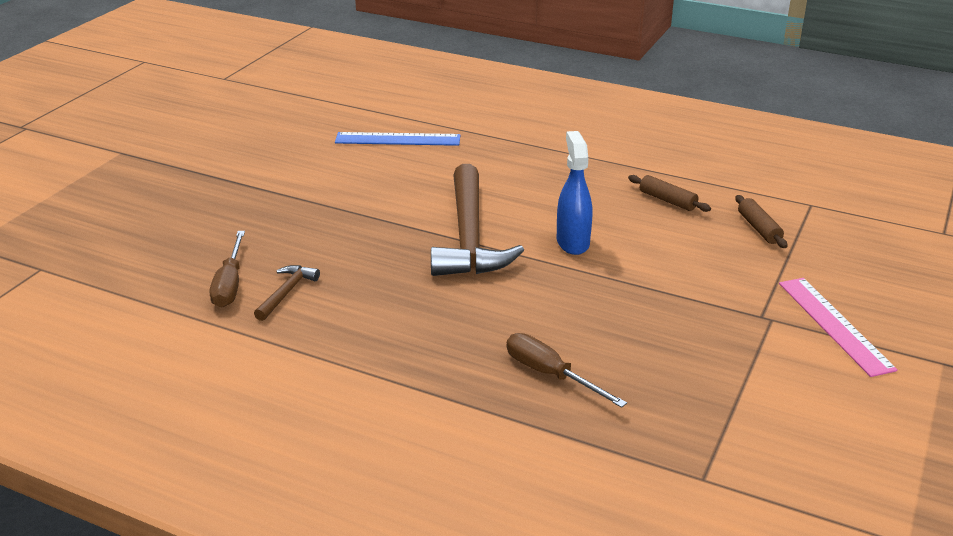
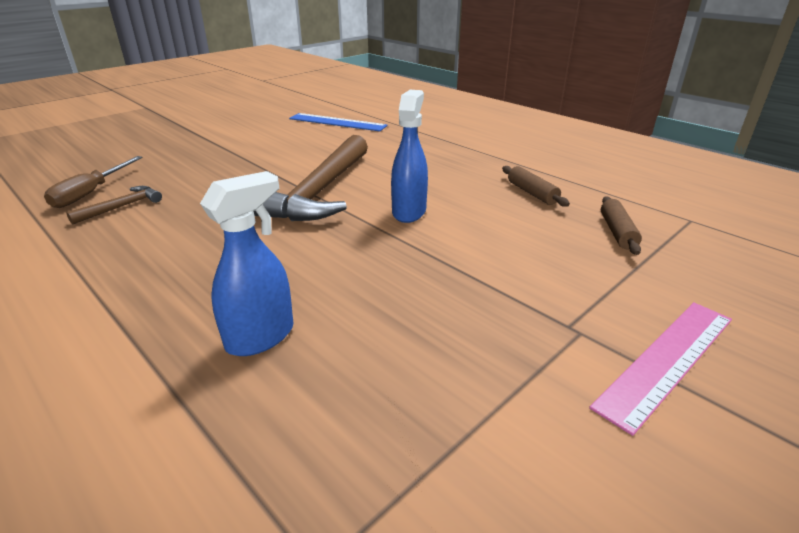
camera: 20 degrees right, 0 degrees up
(550, 374) = (261, 337): brown screwdriver -> blue spray bottle
(834, 325) = (666, 360): pink ruler -> pink ruler turned 45 degrees clockwise

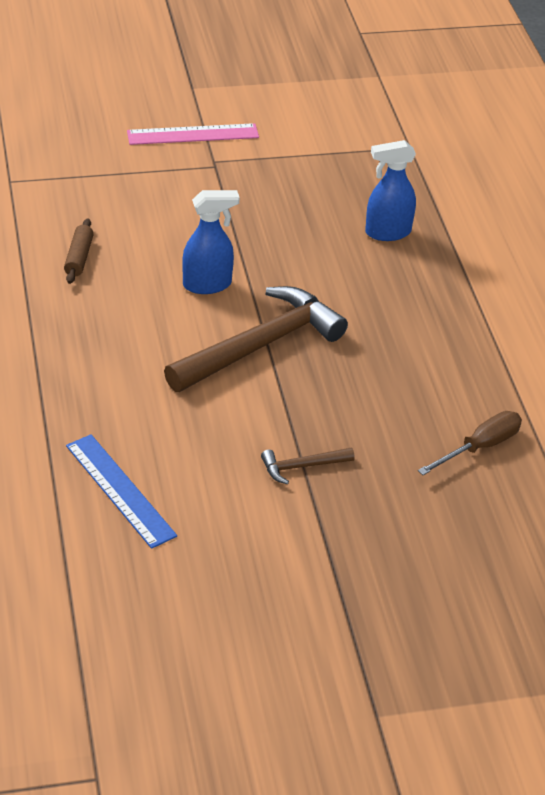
camera: 150 degrees left, 10 degrees up
(122, 207) = (451, 407): brown hammer -> brown hammer (302, 467)
(409, 212) = (207, 285): blue spray bottle -> blue spray bottle turned 150 degrees counterclockwise
(617, 232) = (82, 197): brown rolling pin -> none

